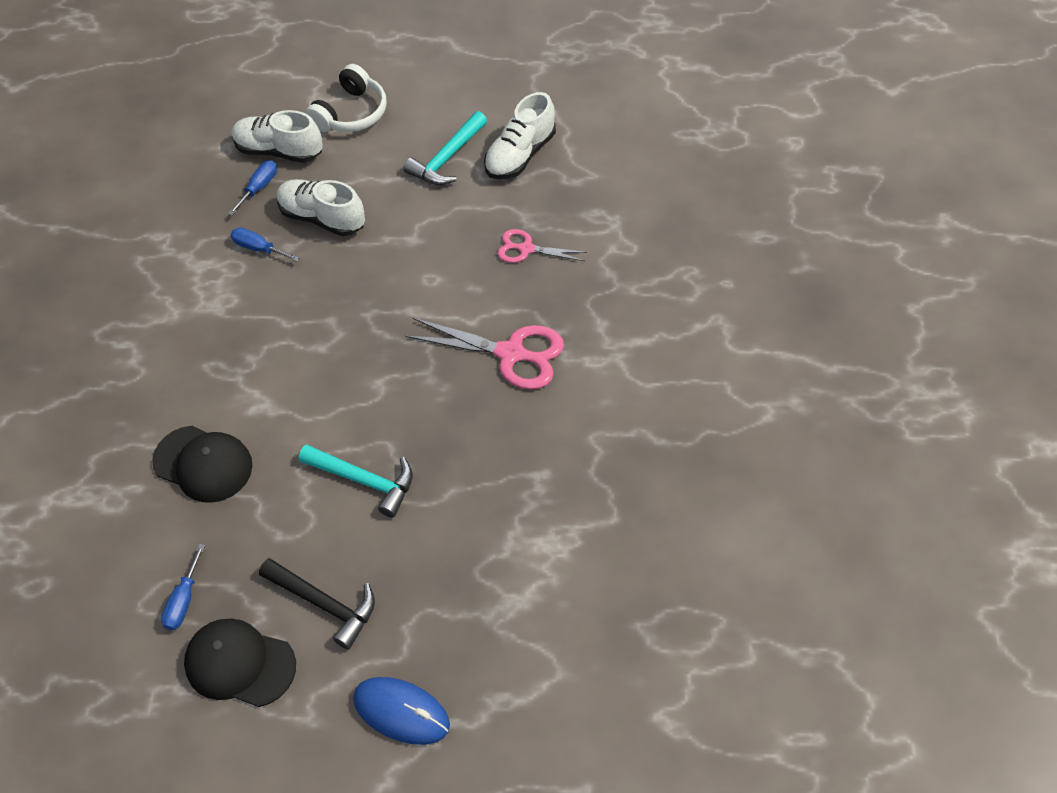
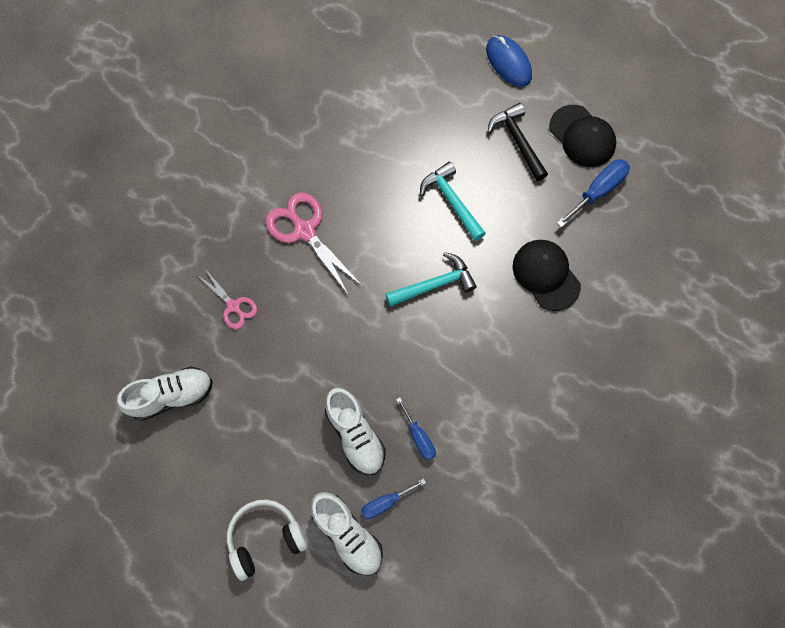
camera: 150 degrees left, 15 degrees up
(184, 600) = (598, 191): blue screwdriver -> blue screwdriver, size x1.54
(447, 158) = (225, 432): turquoise hammer -> turquoise hammer (434, 284)

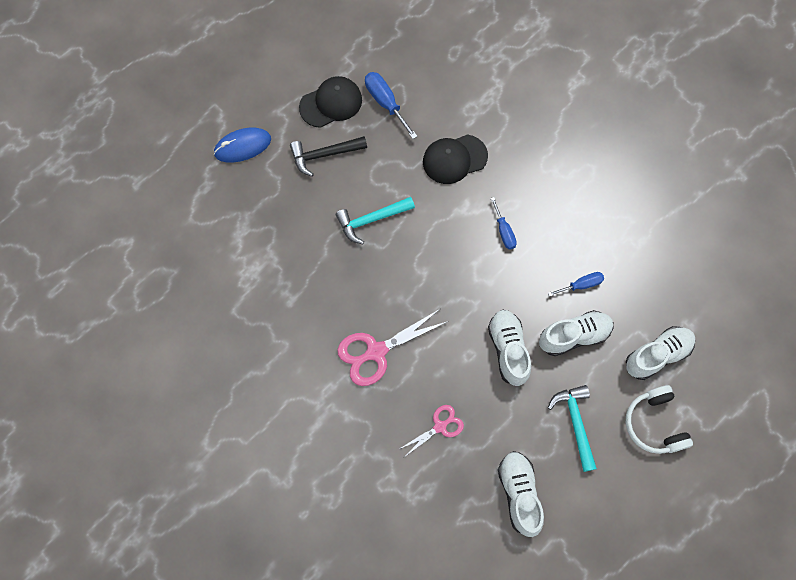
camera: 80 degrees left, 0 degrees up
(328, 364) = (508, 350): none -> white shoe
(385, 503) = (633, 320): blue screwdriver -> blue screwdriver (504, 231)
(434, 284) = (448, 248): turquoise hammer -> turquoise hammer (575, 423)

